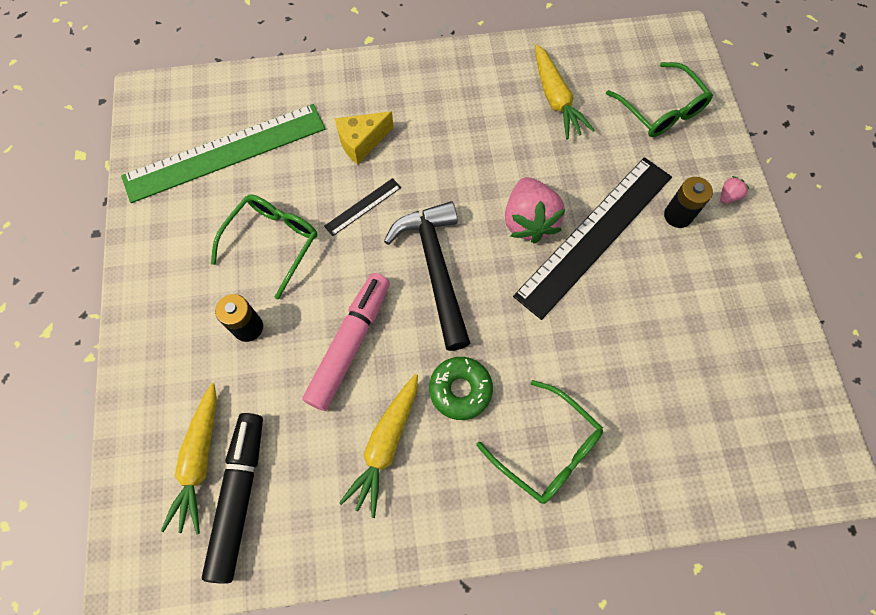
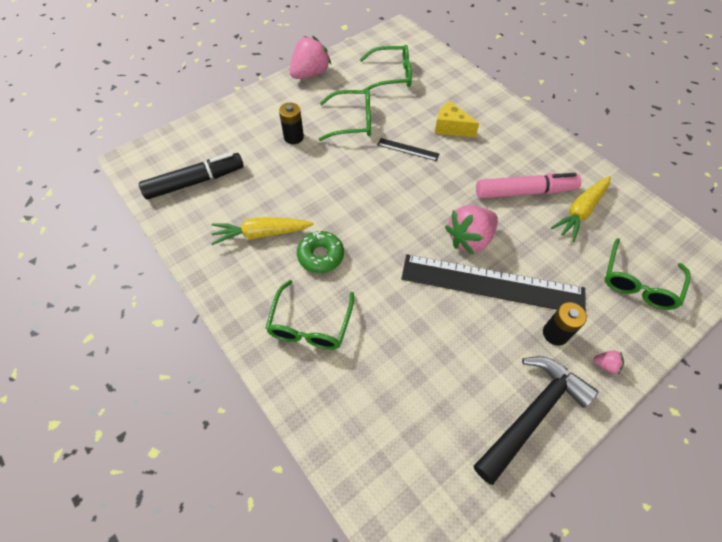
camera: 60 degrees right, 10 degrees down
(143, 246) = (310, 74): none -> pink strawberry
(200, 461) = (206, 156): yellow carrot -> none
(225, 152) = (392, 75): green ruler -> green glasses
(350, 344) = (314, 186): pink marker -> pink marker (524, 192)
(435, 269) = (394, 204): black hammer -> black hammer (532, 414)

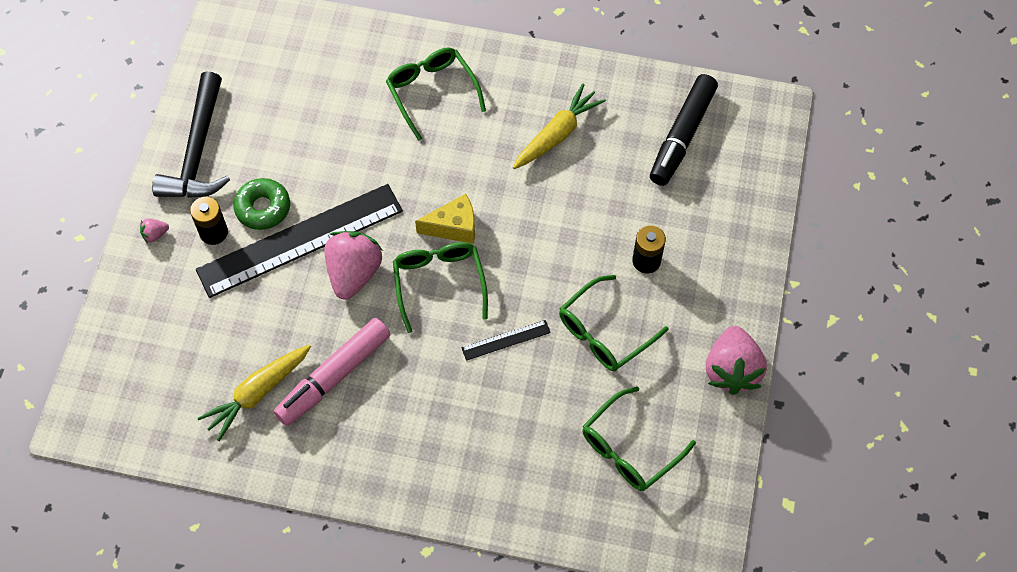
camera: 140 degrees right, 5 degrees up
(321, 256) = (481, 154): green donut -> green donut (263, 208)
(451, 128) = (482, 411): yellow cheese -> yellow cheese (454, 227)
(580, 211) = (257, 393): yellow carrot -> yellow carrot turned 135 degrees counterclockwise
(638, 283) = (157, 343): green glasses -> green glasses (439, 283)

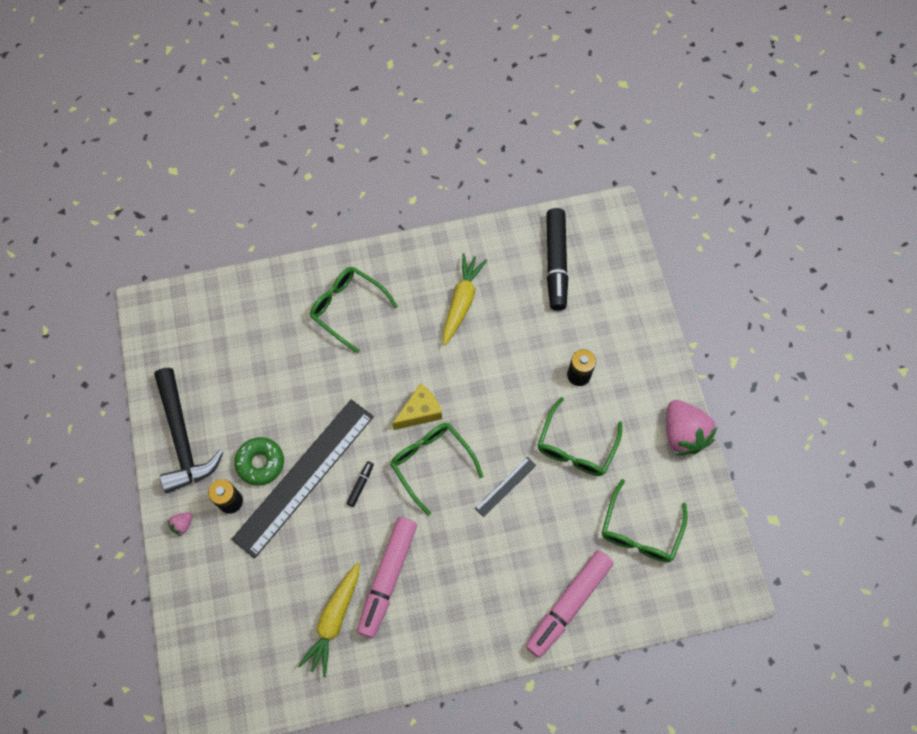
camera: 25 degrees left, 5 degrees up
(354, 273) = (360, 485): pink strawberry -> black marker
(510, 488) = (568, 604): none -> pink marker

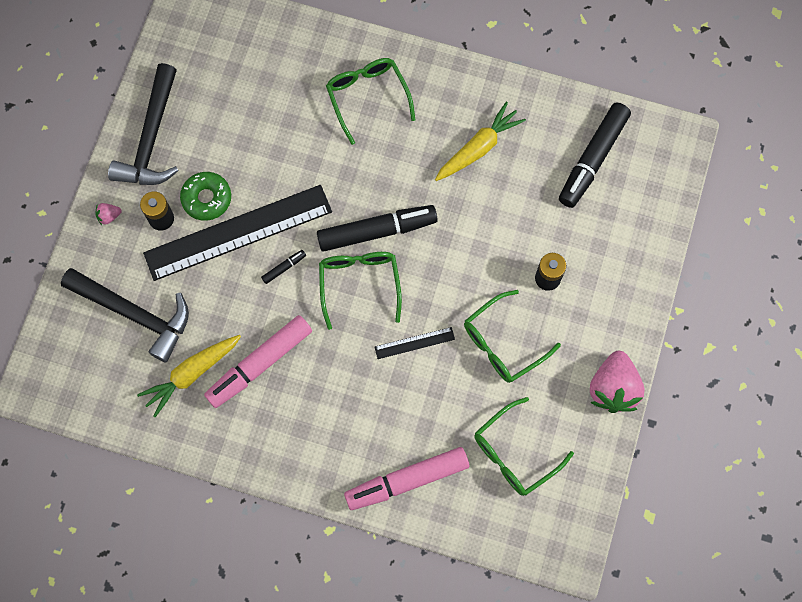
camera: 30 degrees right, 5 degrees up
(254, 596) = (134, 314): none -> black hammer
(420, 412) = (377, 231): yellow cheese -> black marker

